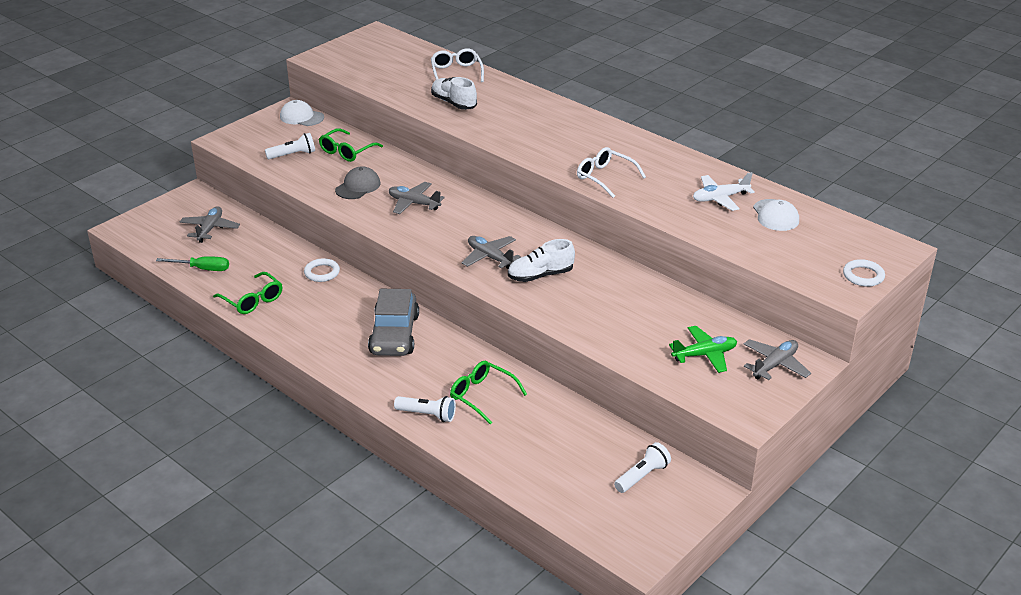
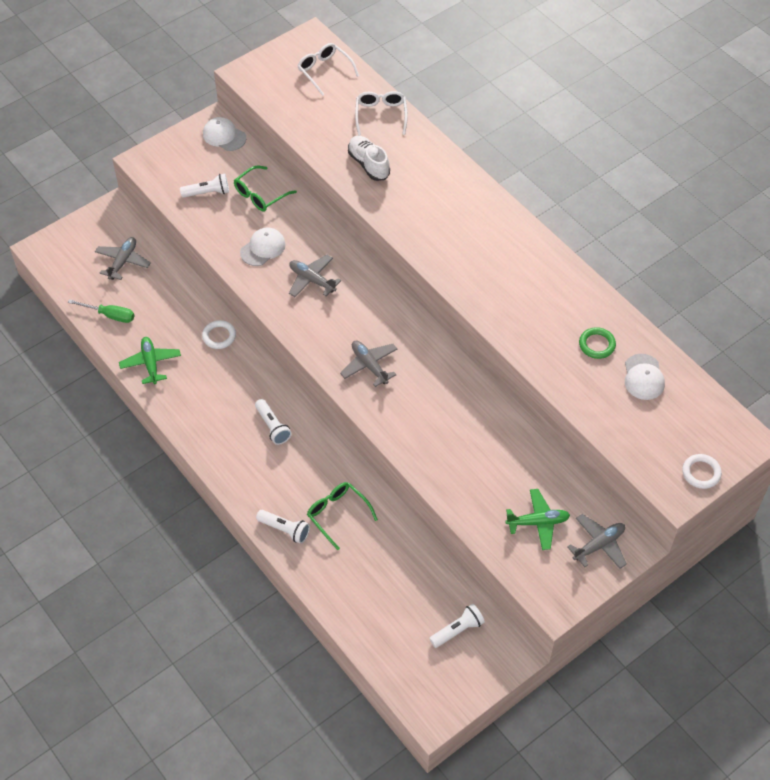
camera: 10 degrees right, 20 degrees up
(252, 300) = (151, 363): green glasses -> green plane
(358, 186) = (263, 248): grey cap -> white cap
(394, 334) = (272, 427): grey car -> white flashlight
(540, 275) = (411, 397): white shoe -> none
(605, 177) = (492, 298): white glasses -> white glasses (324, 71)
(720, 198) = (597, 345): white plane -> green ring

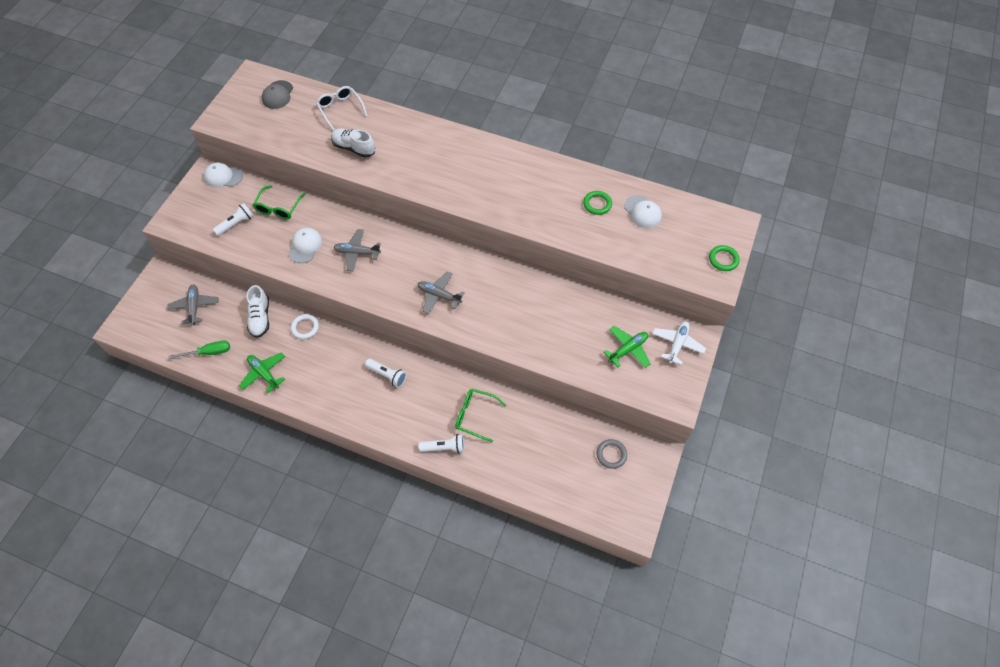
camera: 30 degrees left, 5 degrees up
(180, 304) = (260, 318): none -> white shoe
(324, 71) = (277, 95): white glasses -> grey cap
(458, 630) = (611, 454): white flashlight -> grey ring
(598, 545) = (677, 344): grey plane -> white plane
(701, 473) = (723, 259): white ring -> green ring

